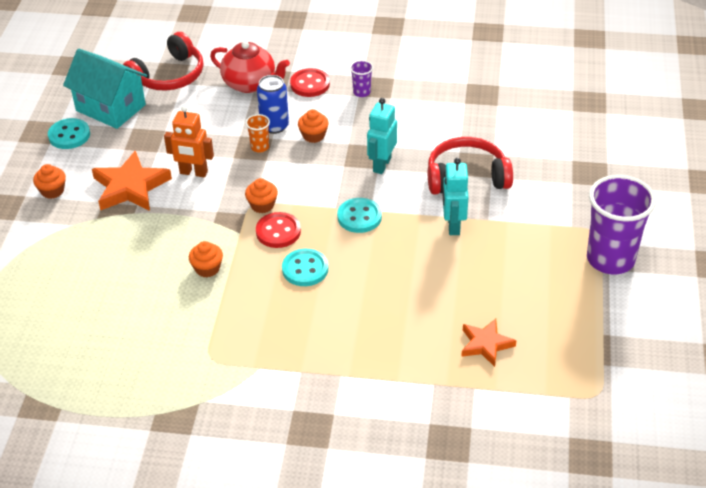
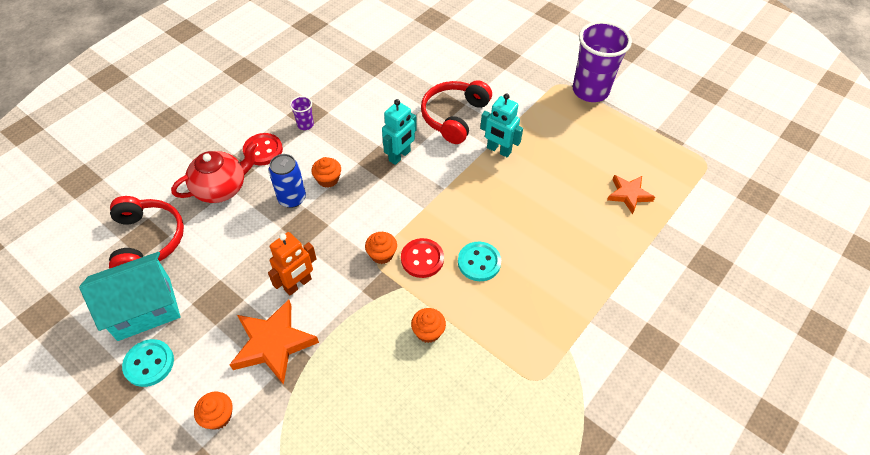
camera: 60 degrees left, 10 degrees up
(260, 147) = (309, 221): orange cup -> none
(359, 217) = (447, 198): turquoise button -> none
(381, 165) = (400, 156): turquoise robot -> turquoise robot turned 105 degrees counterclockwise

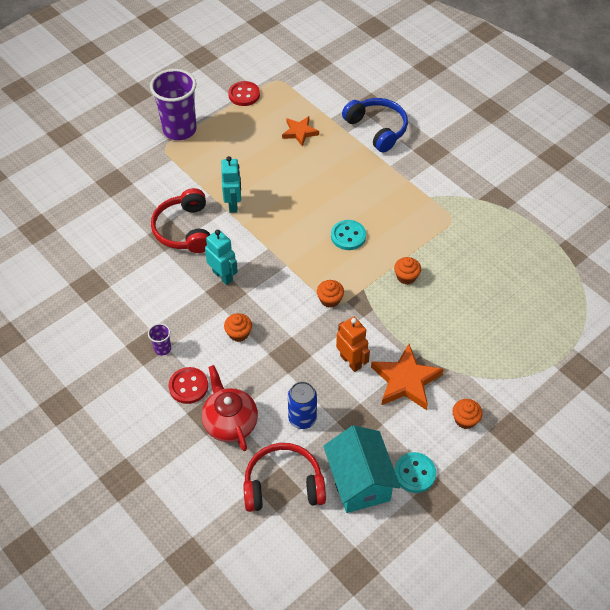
camera: 80 degrees left, 0 degrees up
(292, 198) = (255, 363): blue can -> blue can (302, 418)
(422, 259) = (339, 272): red button -> red button (244, 95)
(454, 116) = (184, 230): red headphones -> red headphones turned 45 degrees clockwise
(498, 150) = (233, 204): turquoise robot -> turquoise robot turned 45 degrees counterclockwise
(668, 276) = (377, 129): none -> blue headphones

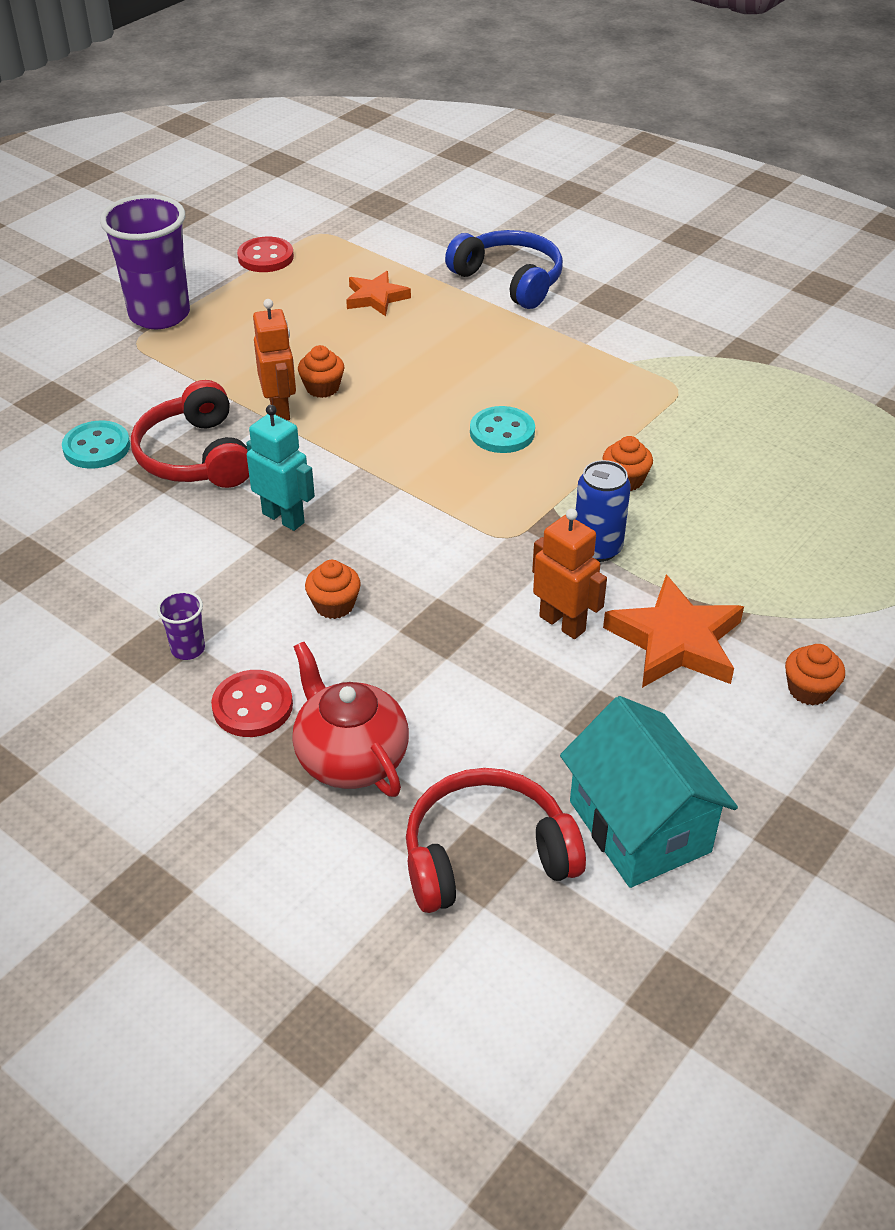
camera: 10 degrees left, 10 degrees down
(233, 204) = (280, 409): turquoise robot -> orange robot
(302, 418) = (494, 731): blue can -> blue can (597, 548)
(330, 299) = (495, 531): orange cupcake -> orange cupcake (322, 388)
(414, 473) = (744, 795): turquoise button -> turquoise button (97, 447)

